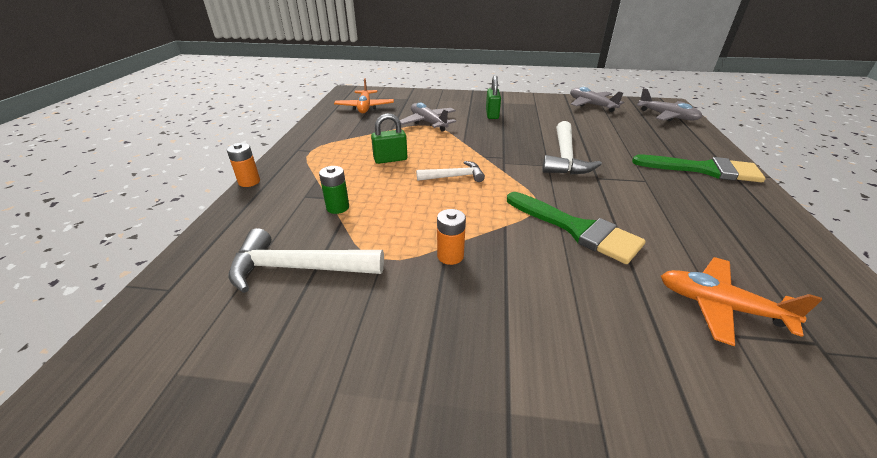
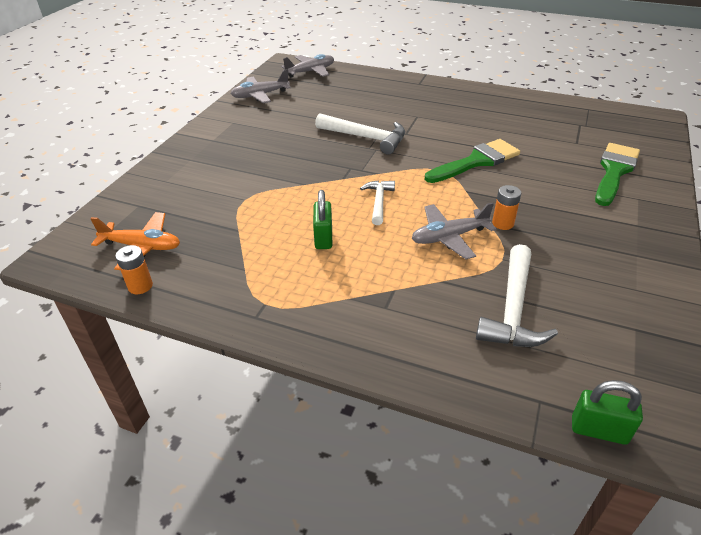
camera: 75 degrees left, 5 degrees up
(249, 182) = (334, 360): orange battery -> orange battery (140, 286)
(337, 207) = (416, 282): green battery -> none
(428, 123) = (237, 199): grey plane -> grey plane (449, 237)
(492, 114) = (243, 153): green padlock -> green padlock (598, 430)
(704, 169) = (409, 90): green brush -> green brush (614, 171)
(719, 306) = (555, 139): orange plane -> none

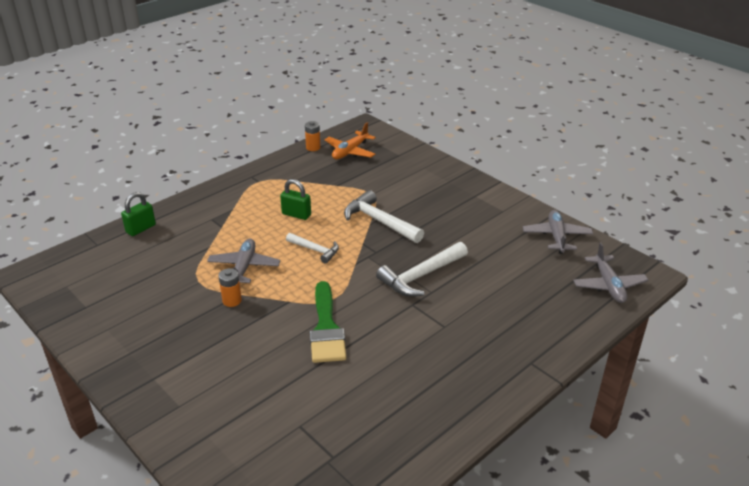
camera: 115 degrees right, 5 degrees down
(513, 309) = (156, 264): white hammer -> white hammer (379, 221)
(598, 430) = (62, 254): green padlock -> green padlock (141, 229)
(614, 171) = (228, 419): green brush -> none

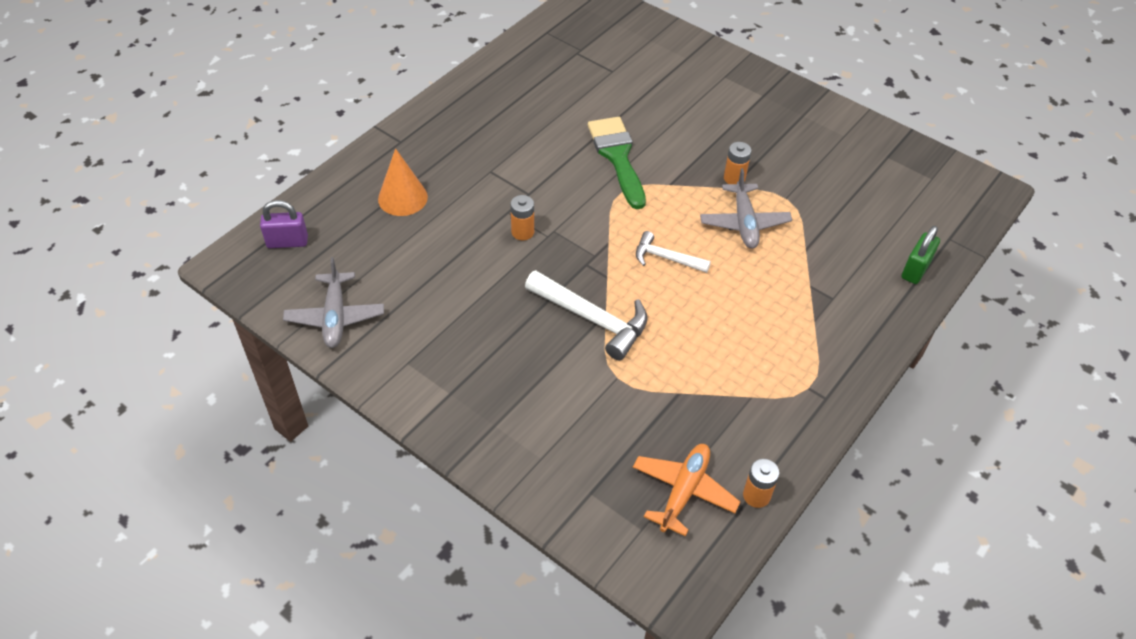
camera: 170 degrees right, 15 degrees up
(296, 214) = (717, 319): green padlock -> none
(421, 276) = (522, 232): white hammer -> orange battery
(521, 310) = (402, 198): none -> orange cone
(608, 285) = (287, 242): grey plane -> purple padlock

